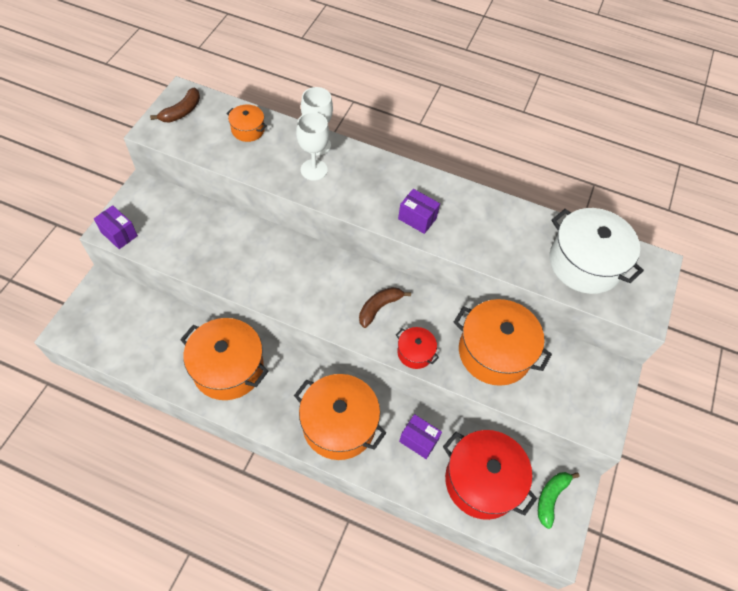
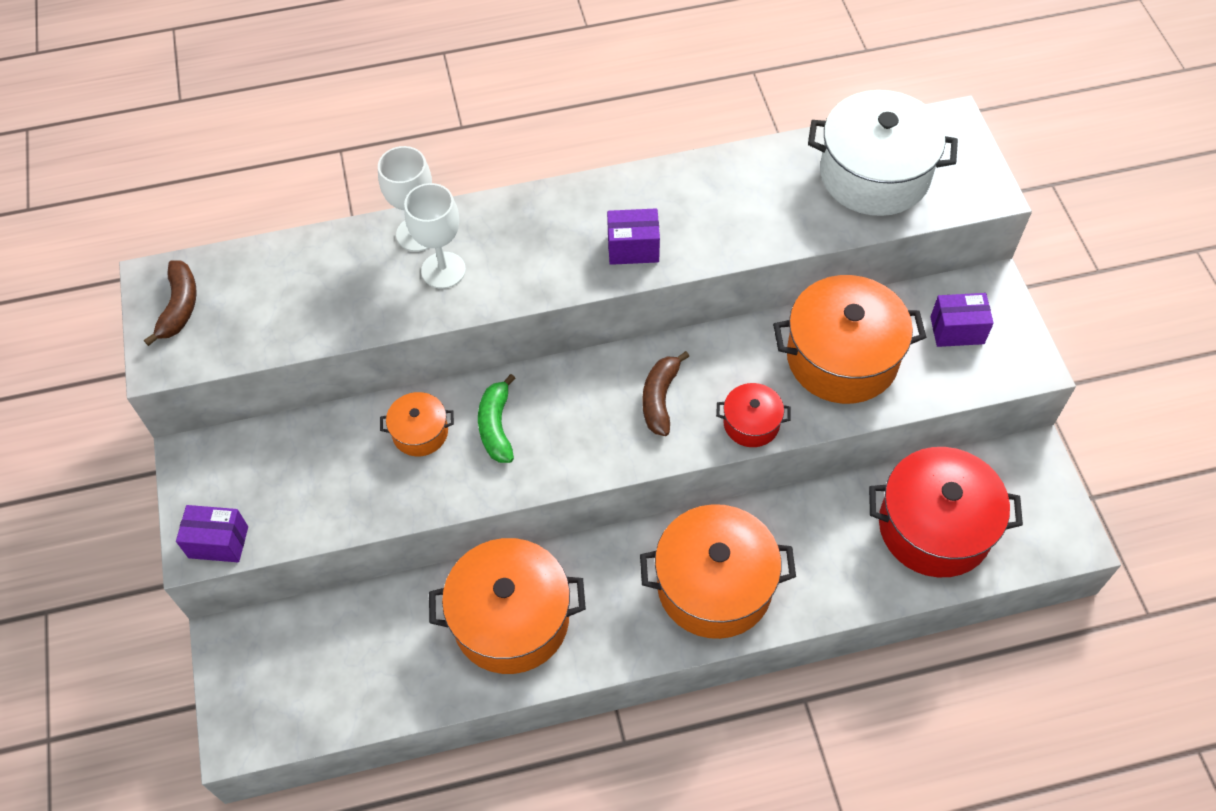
camera: 30 degrees left, 0 degrees up
(248, 130) = (301, 273): orange pot -> orange pot (420, 432)
(418, 440) = (824, 534): purple box -> purple box (957, 330)
(551, 498) = (1023, 489): green banana -> green banana (496, 426)

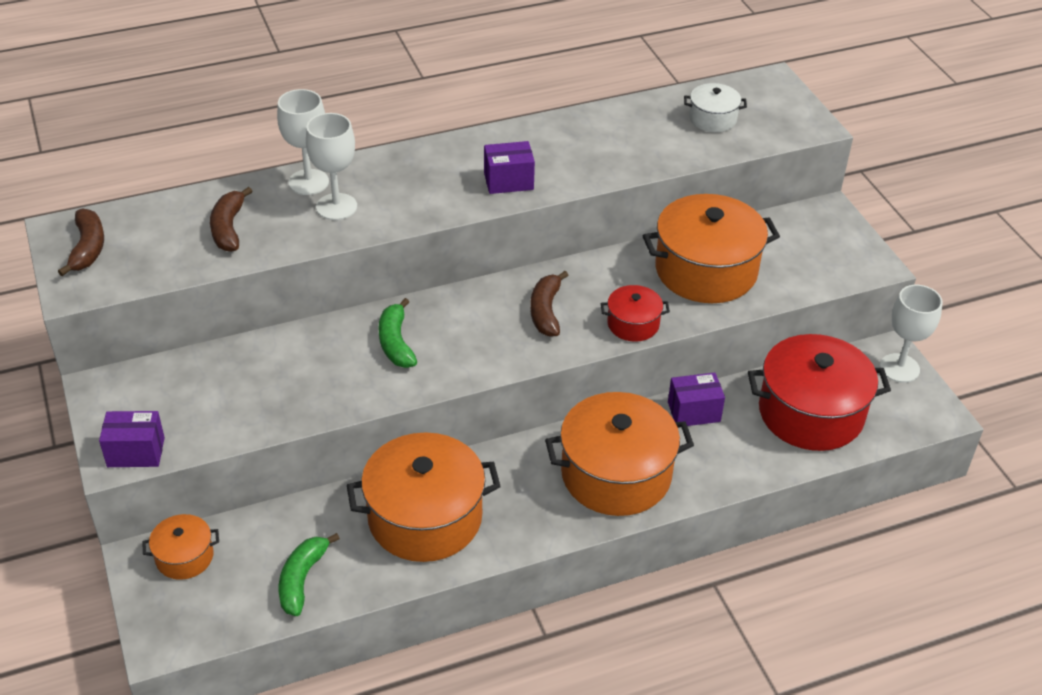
camera: 10 degrees left, 15 degrees down
(326, 291) = (228, 228): none -> brown banana
(380, 681) = (302, 579): none -> green banana
(420, 432) = (323, 352): orange pot -> orange pot (184, 557)
(874, 174) = (712, 119): white pot -> white pot, size x0.49
(957, 330) = (803, 244): purple box -> purple box (694, 412)
(1042, 477) = (899, 368): none -> white goblet

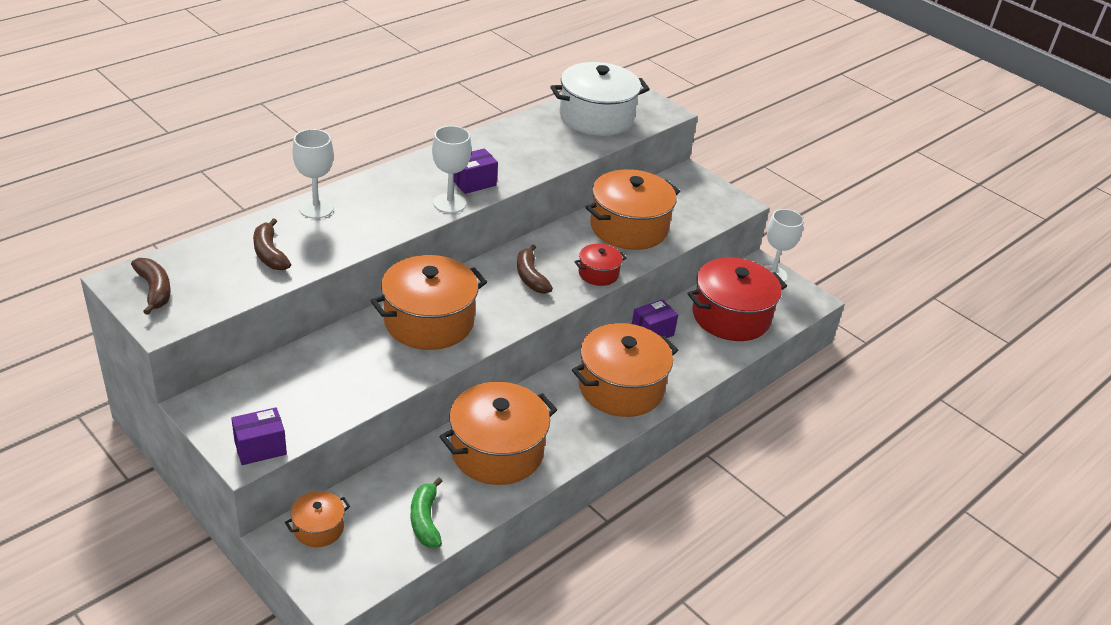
camera: 25 degrees left, 5 degrees down
(336, 207) = (350, 223): white goblet -> white goblet (449, 203)
(396, 343) = (429, 321): green banana -> orange pot
(712, 119) = (596, 117): white pot -> white pot, size x2.04

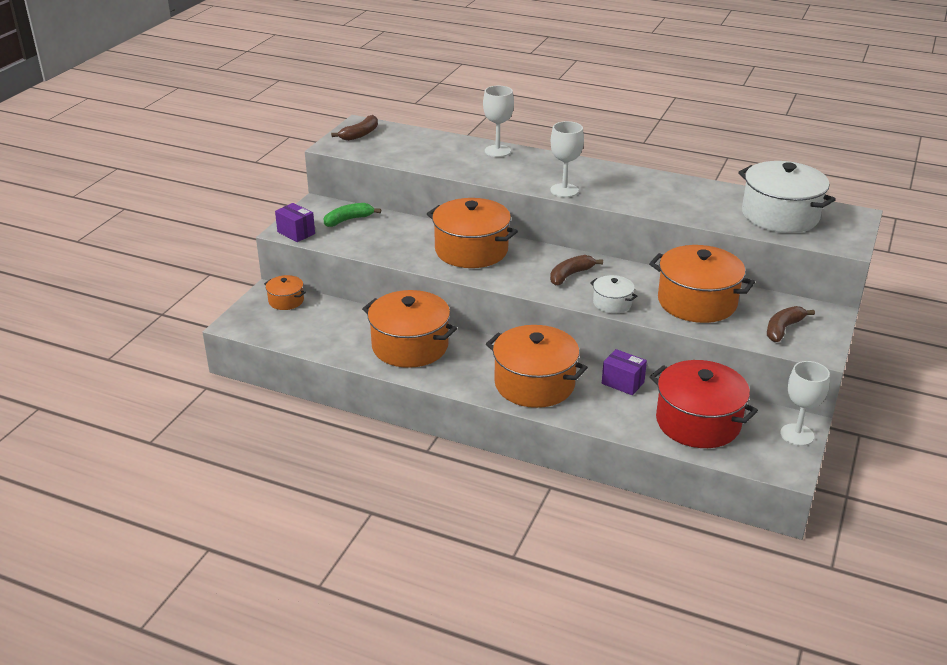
camera: 70 degrees right, 5 degrees down
(269, 253) = (431, 152): brown banana -> brown banana (783, 329)
(425, 520) = (321, 337): green banana -> green banana (348, 220)
(474, 183) = (603, 192): purple box -> none
(598, 273) = (612, 303): red pot -> white pot

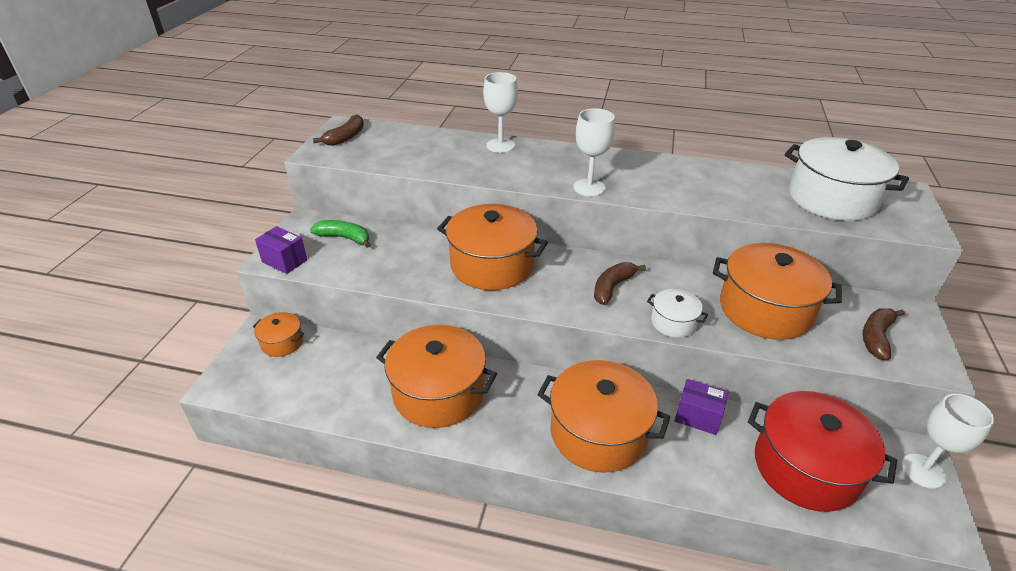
camera: 10 degrees left, 5 degrees up
(348, 220) = (344, 238): green banana -> green banana turned 60 degrees clockwise

